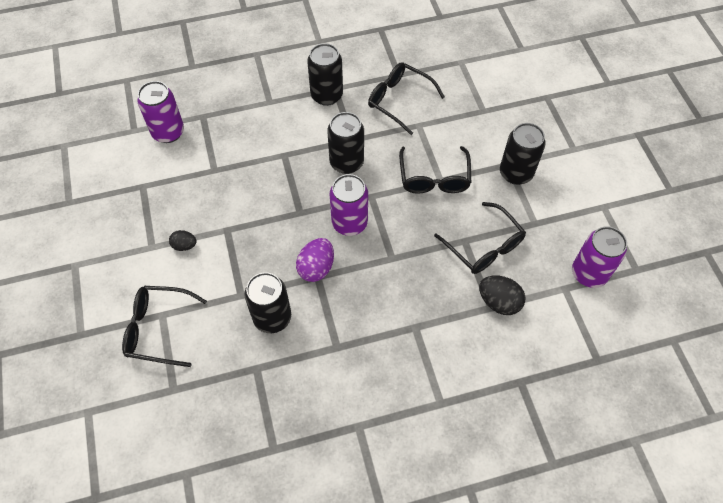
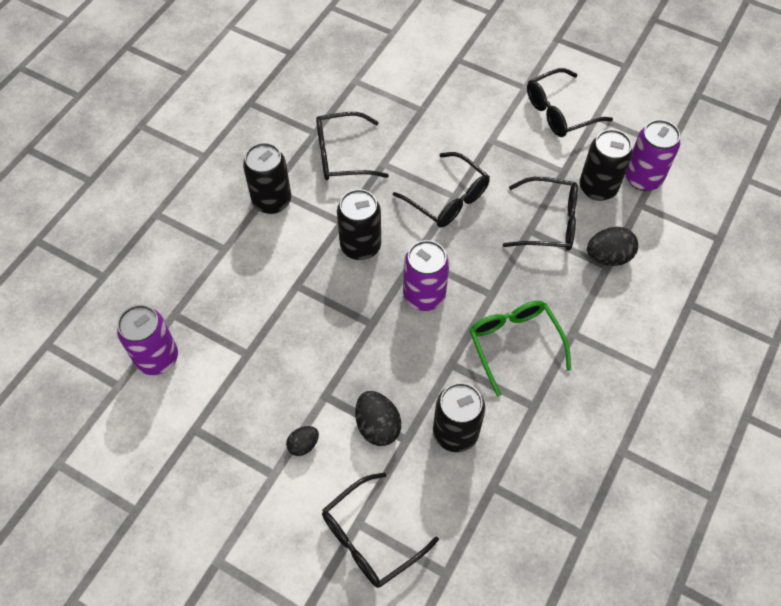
camera: 45 degrees left, 0 degrees up
(234, 272) = (377, 426): none -> black egg
(316, 268) = (441, 357): purple egg -> none
(369, 300) = (514, 344): none -> green glasses
(516, 173) = (505, 142): black can -> black can (598, 188)
(580, 183) = (560, 111): none -> black glasses

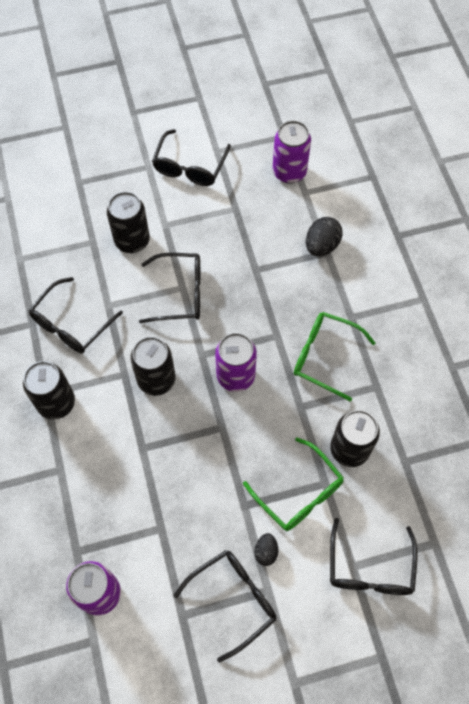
camera: 45 degrees left, 5 degrees up
(377, 426) = (298, 492): black egg -> green glasses
(548, 222) = (261, 253): black glasses -> black glasses (233, 600)
(598, 188) = (268, 202): black can -> black can (132, 240)

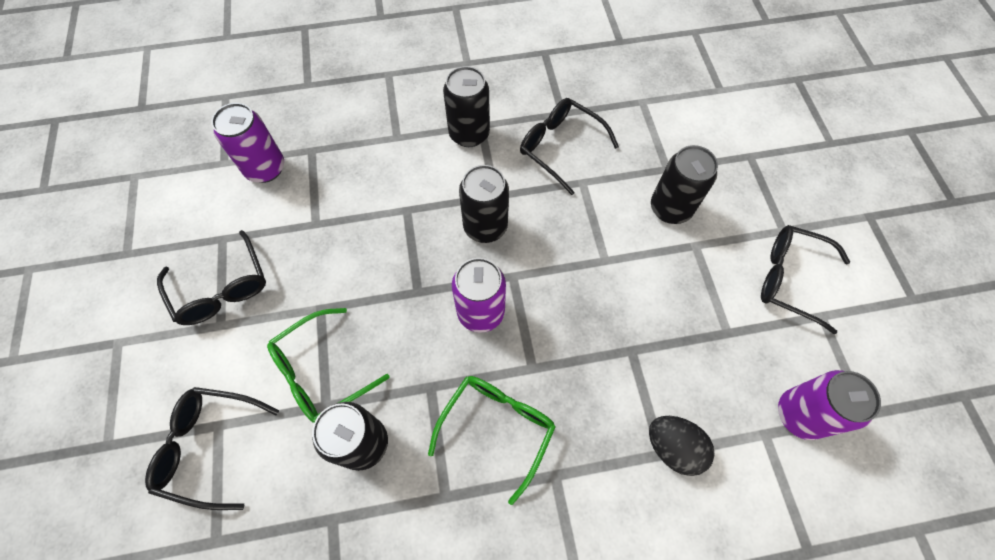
camera: 95 degrees right, 0 degrees up
(179, 293) = (597, 256): black glasses -> none
(266, 552) = (262, 327): black egg -> none

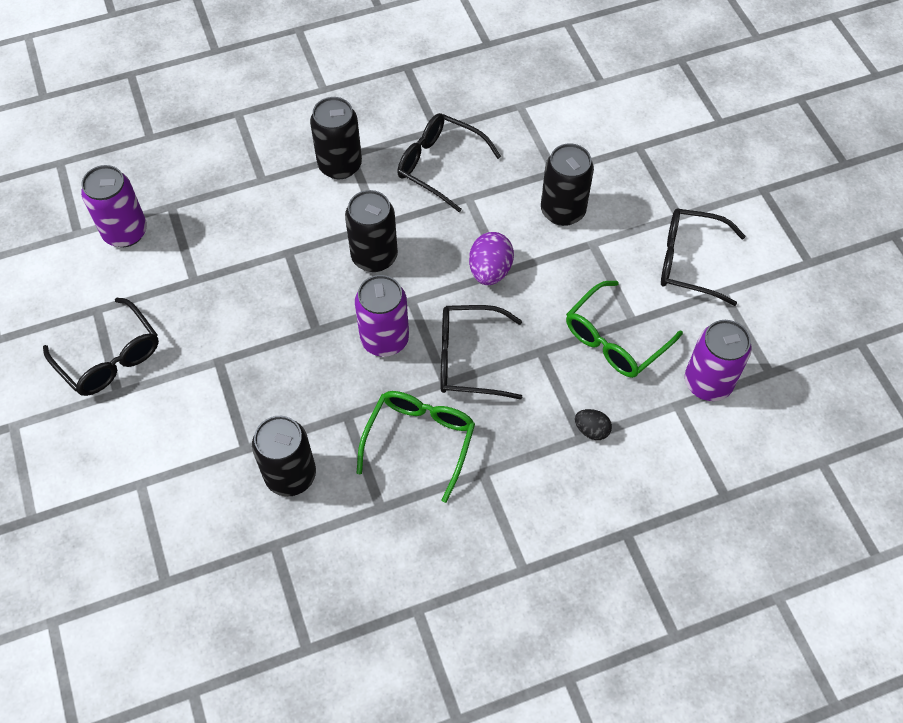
camera: 10 degrees left, 5 degrees down
(210, 447) = (138, 503): black glasses -> black glasses (469, 359)
(321, 371) = (234, 418): green glasses -> green glasses (615, 339)
(592, 258) = (490, 271): none -> purple egg
(673, 447) = (591, 430): black egg -> black egg, size x0.61

